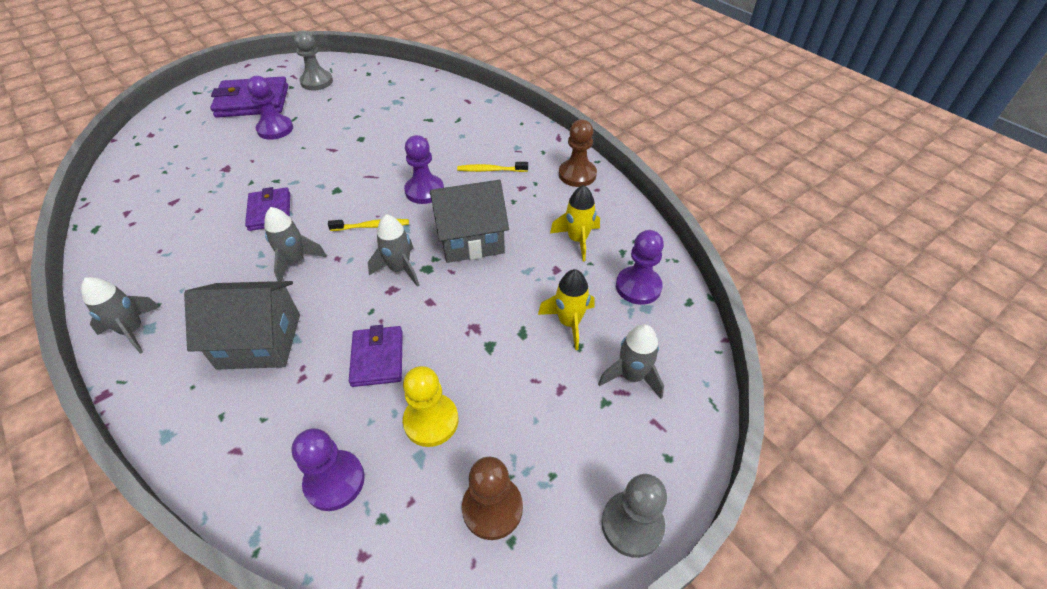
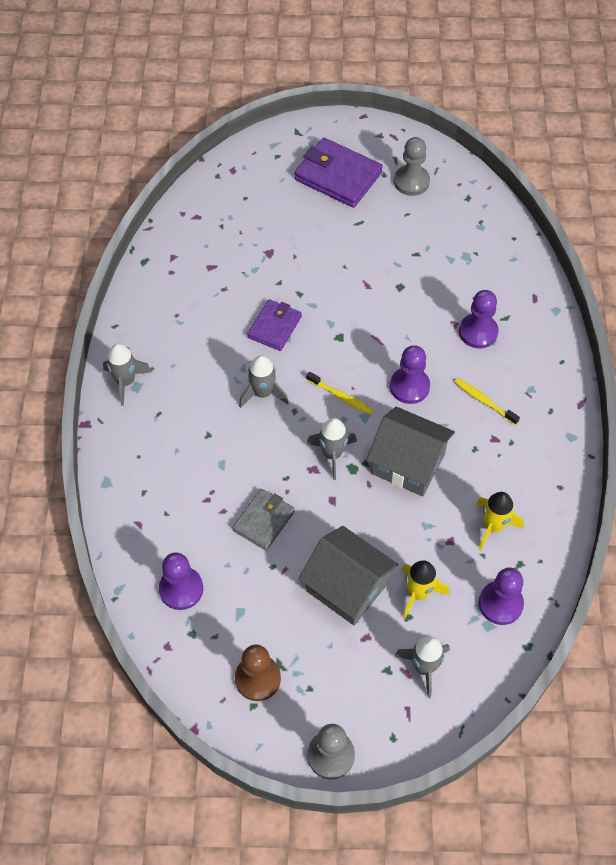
camera: 40 degrees right, 10 degrees up
(259, 341) = (198, 449): grey house -> grey house (347, 587)
(275, 129) = (335, 227): purple pawn -> purple pawn (478, 332)
(377, 358) = (264, 521): purple wallet -> grey wallet
(431, 421) = (264, 594): yellow pawn -> none
(577, 174) = (557, 459): brown pawn -> none

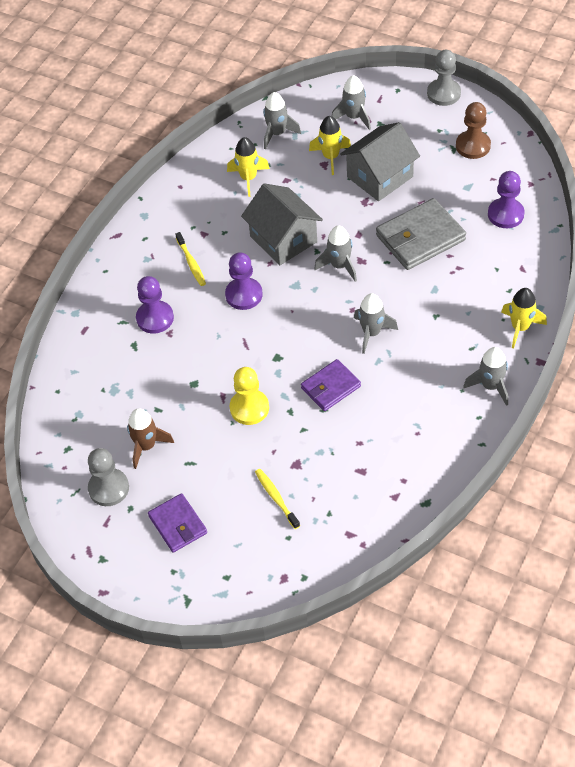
camera: 150 degrees left, 5 degrees down
(118, 453) = (520, 327): none -> yellow rocket
(264, 521) = (420, 238): grey wallet -> grey wallet, size x1.61
(337, 283) = (249, 408): none -> yellow pawn
(338, 176) = (177, 525): purple wallet -> purple wallet, size x0.62
(341, 396) = (306, 307): yellow toothbrush -> yellow toothbrush (276, 498)
(347, 587) = (380, 177): grey house -> grey house turned 75 degrees clockwise
(404, 222) = (146, 446): none -> brown rocket
(500, 604) = (277, 133): purple pawn -> grey rocket

